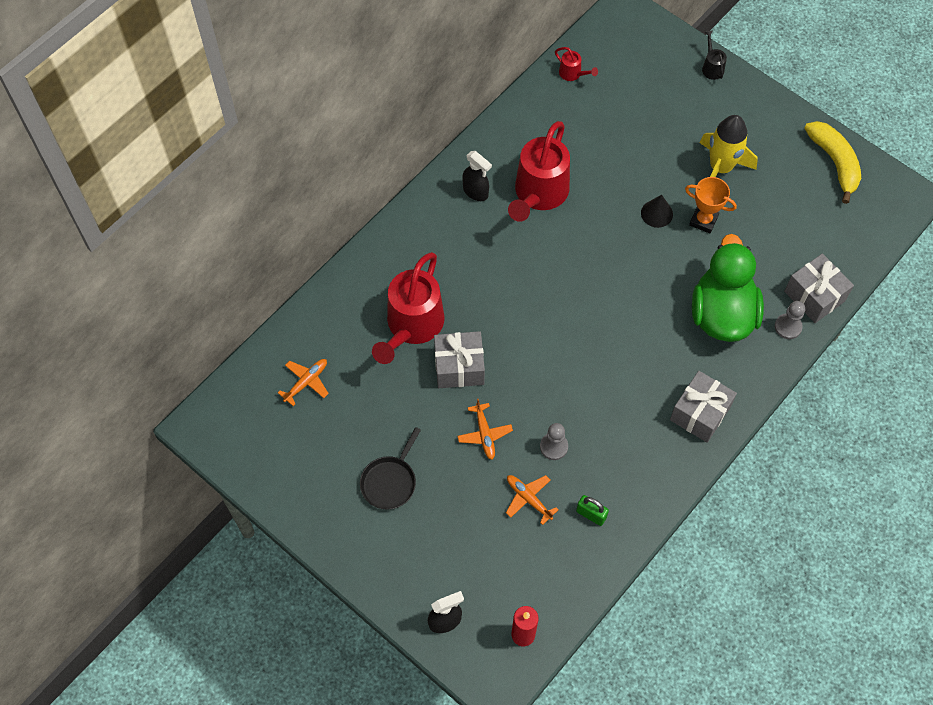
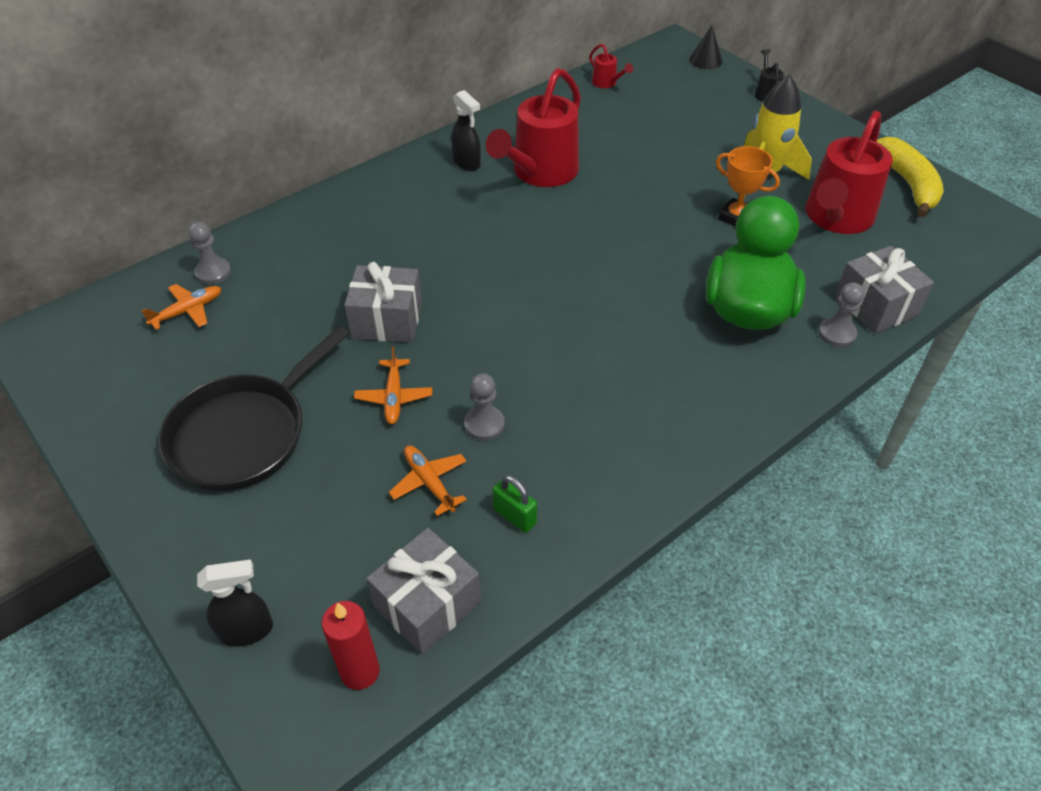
camera: 10 degrees right, 15 degrees down
(310, 342) = (213, 272): none -> grey pawn
(390, 482) = (244, 433): black pan -> black pan, size x1.73
(411, 327) = (343, 273): red watering can -> red watering can (836, 218)
(657, 213) = (679, 204): black cone -> black cone (705, 60)
(700, 413) = (700, 413): grey gift -> grey gift (427, 604)

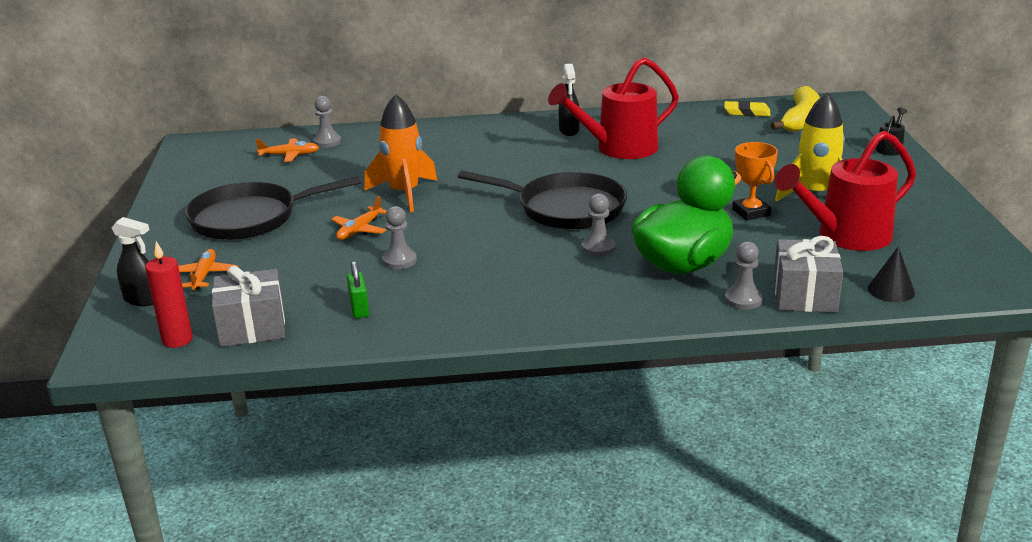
camera: 35 degrees right, 20 degrees down
(387, 320) = (404, 193): grey gift -> orange rocket
(429, 483) = (327, 275): orange plane -> orange plane (204, 276)
(572, 277) = (565, 208): none -> black pan
(607, 83) = (747, 112): red watering can -> yellow eraser
(655, 320) = (598, 248): none -> grey pawn
(705, 60) = (859, 117): black cone -> black cone (891, 290)
(908, 184) = (953, 234): yellow banana -> yellow banana (800, 120)

